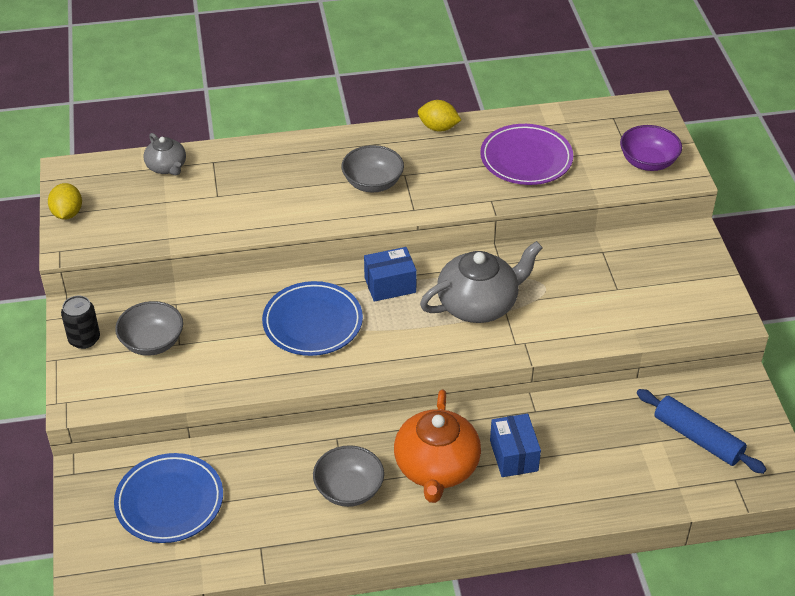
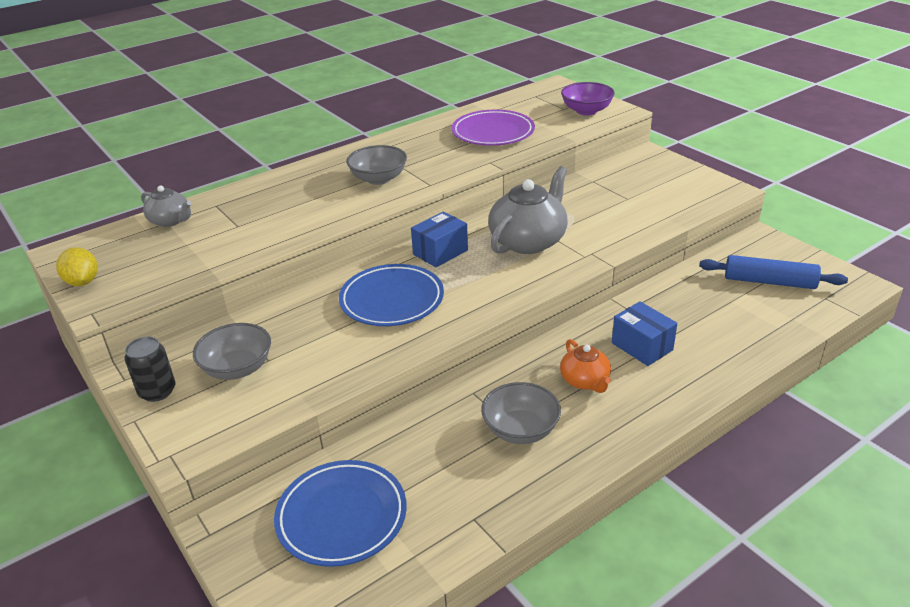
camera: 25 degrees left, 10 degrees down
(436, 468) = (585, 381): orange teapot -> orange teapot, size x0.55
(438, 128) = (404, 134): yellow lemon -> none

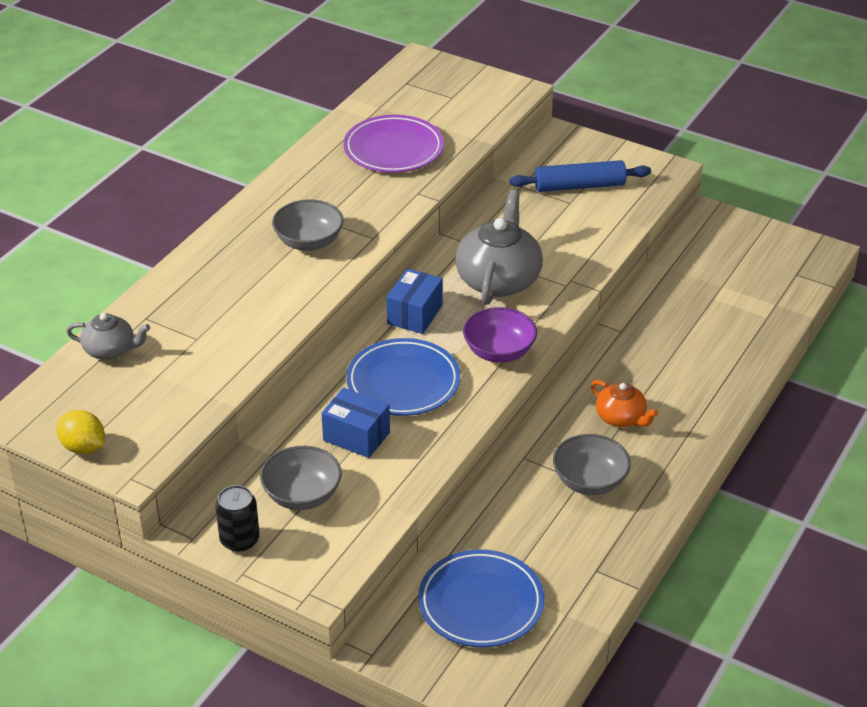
camera: 25 degrees left, 5 degrees up
(586, 111) = (480, 96): purple bowl -> purple bowl (499, 352)
(642, 346) = (654, 368): blue box -> blue box (356, 436)
(769, 282) = (739, 268): blue rolling pin -> blue rolling pin (579, 186)

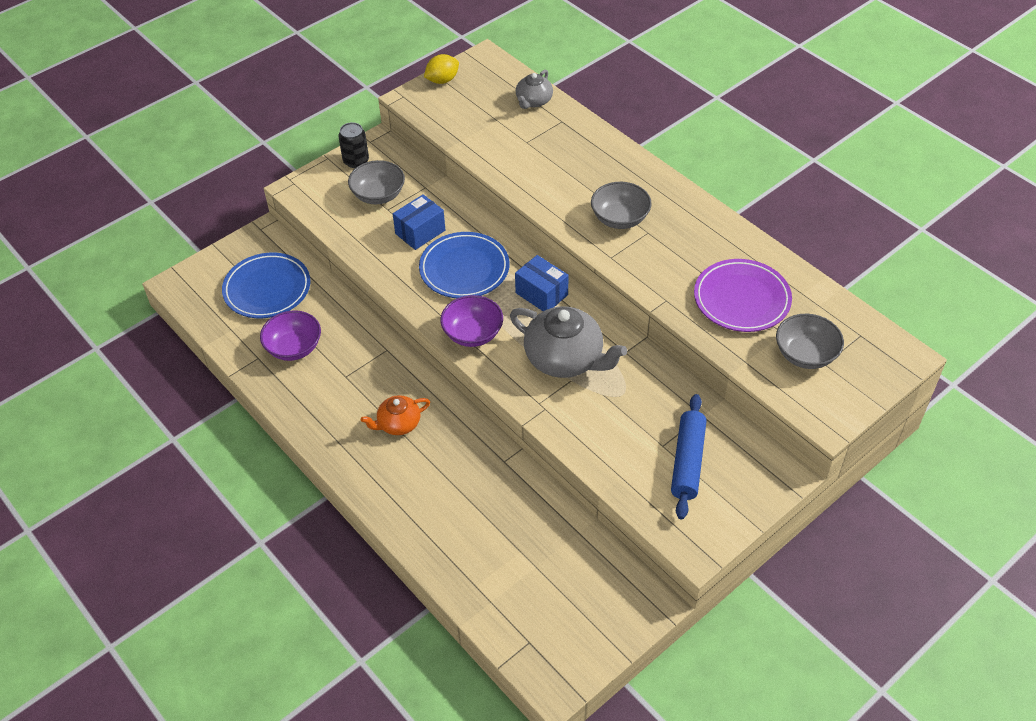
camera: 110 degrees right, 10 degrees up
(563, 541) = (294, 348): none -> purple bowl
(589, 481) = (342, 381): grey bowl -> grey bowl (805, 354)

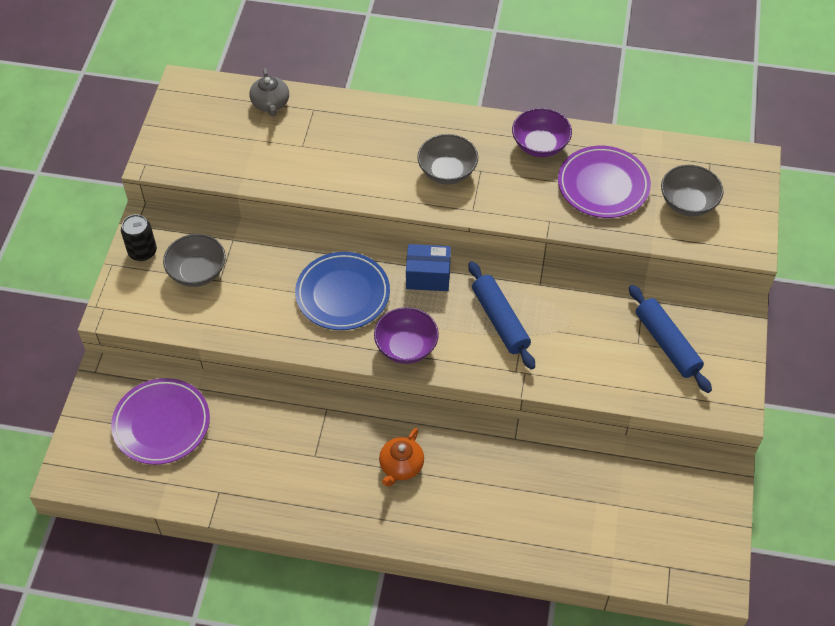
camera: 40 degrees left, 5 degrees up
(267, 289) = (161, 424): blue plate -> purple plate
(294, 348) = (242, 461): purple bowl -> purple bowl (540, 145)
(420, 232) = (270, 284): blue box -> none
(442, 80) = (166, 128): yellow lemon -> none
(565, 359) = (500, 320): grey teapot -> blue rolling pin

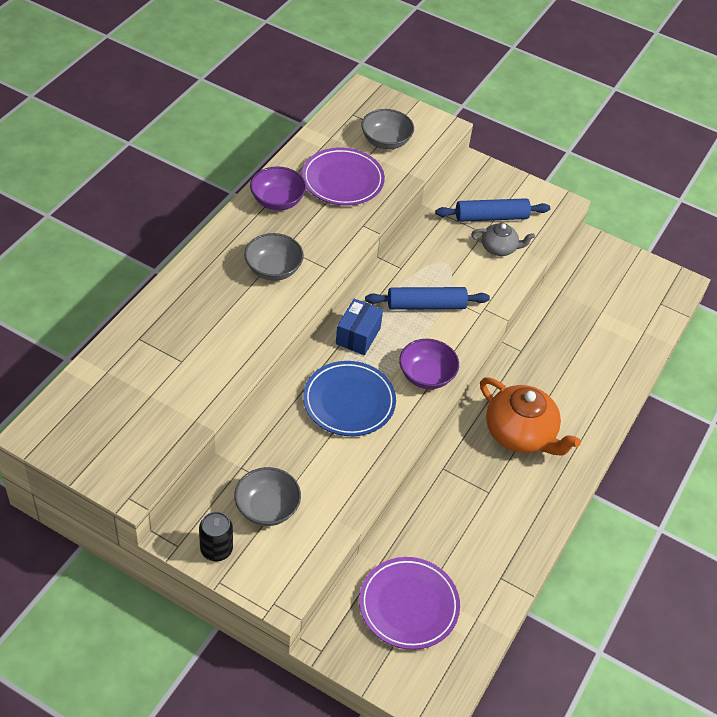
camera: 75 degrees left, 5 degrees down
(270, 104) = (110, 369): grey teapot -> grey teapot (499, 248)
(401, 466) = (520, 434): orange teapot -> orange teapot, size x1.81

